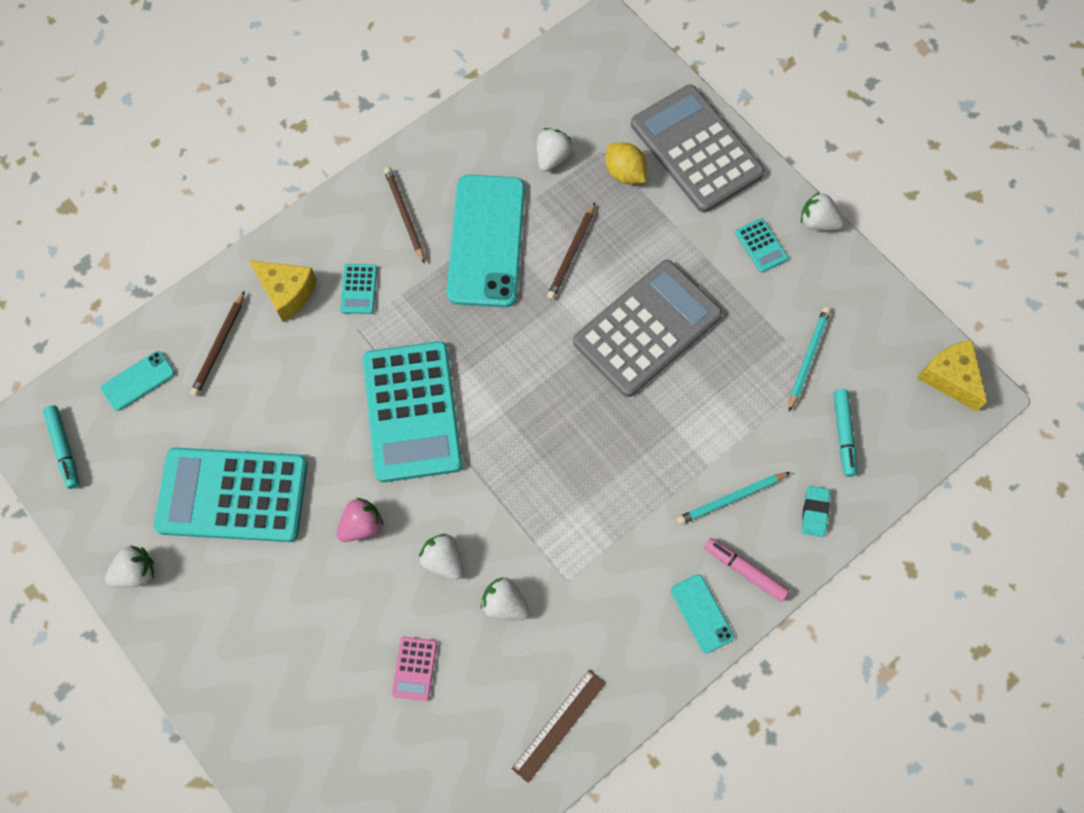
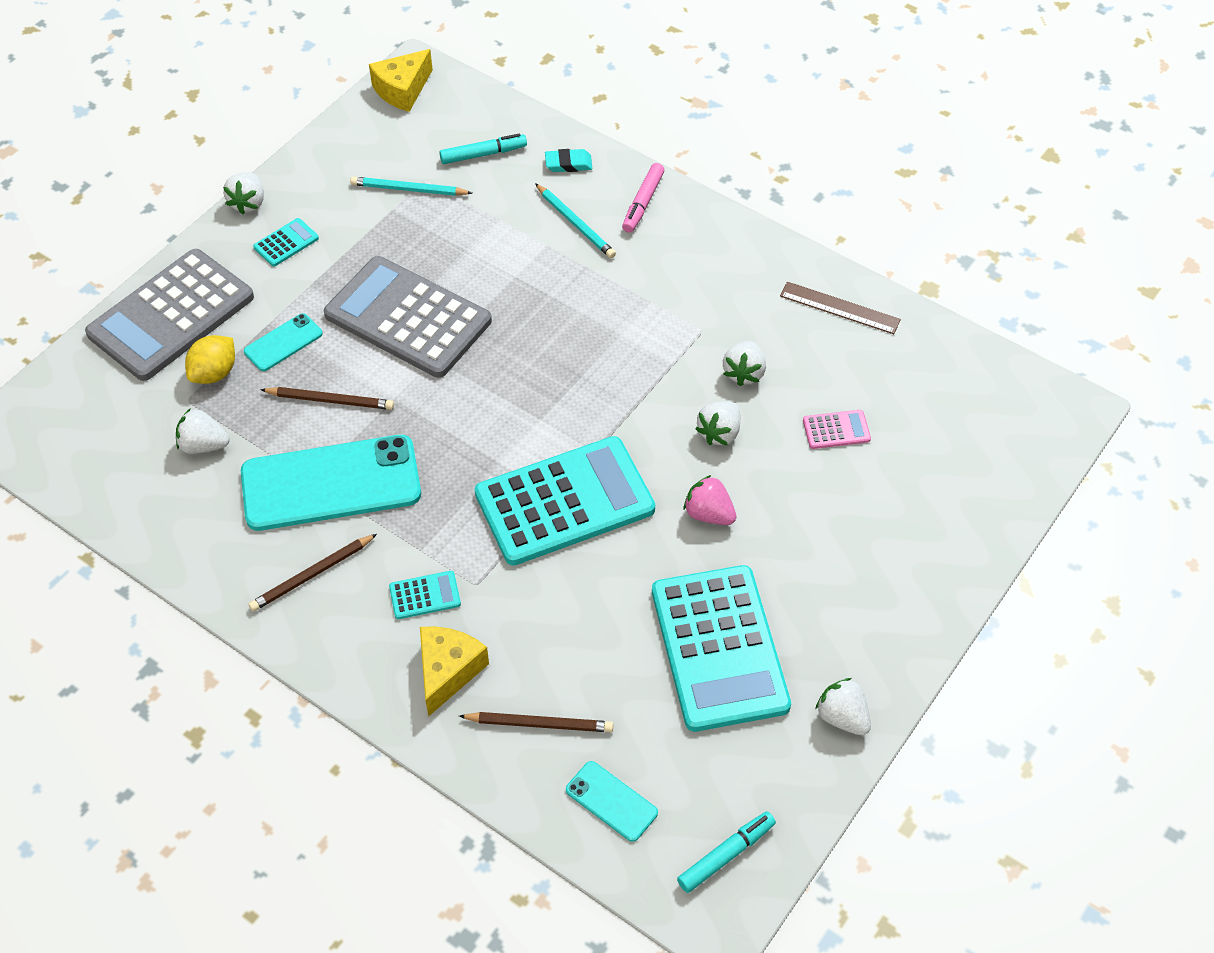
camera: 105 degrees left, 15 degrees down
(701, 613) = (695, 226): turquoise phone -> turquoise phone (283, 343)

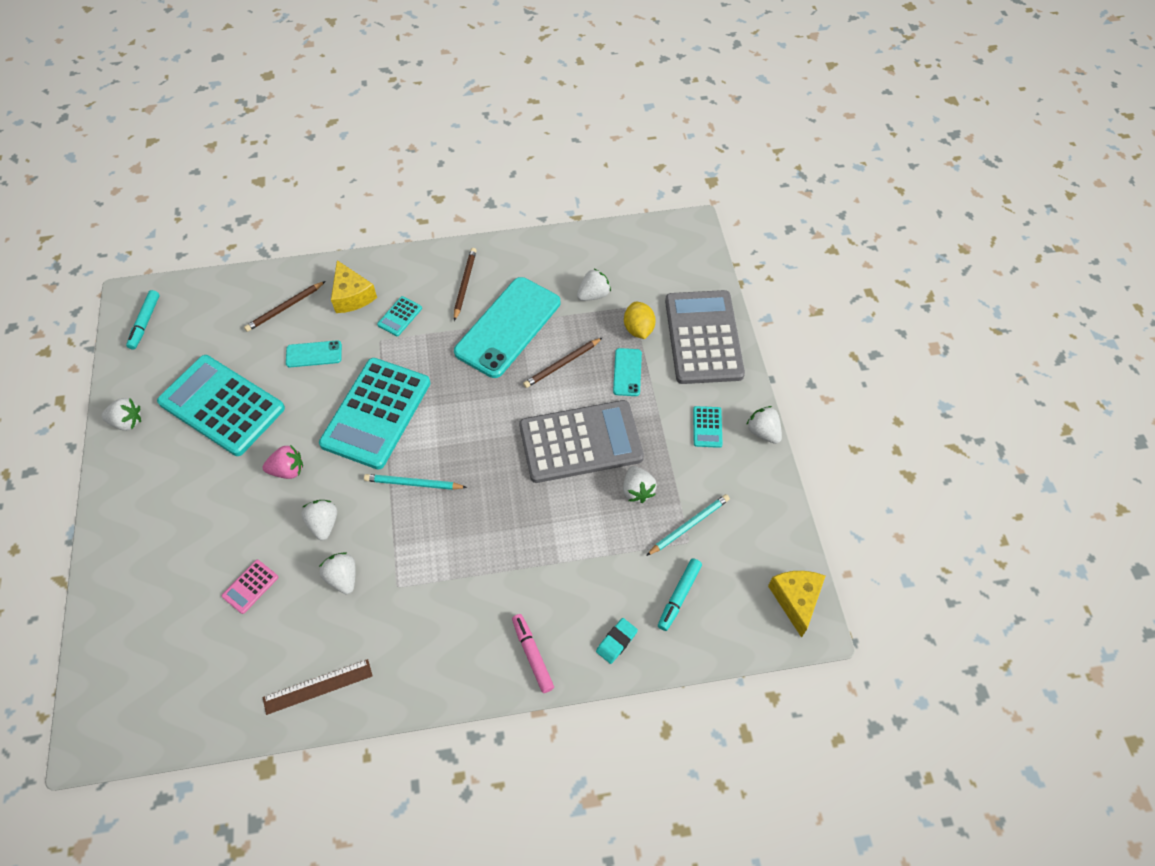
camera: 135 degrees right, 5 degrees up
(413, 244) = (637, 490): none -> white strawberry
(575, 223) = (558, 596): turquoise pencil -> turquoise pencil (413, 484)
(611, 801) = (220, 304): turquoise phone -> turquoise phone (314, 354)

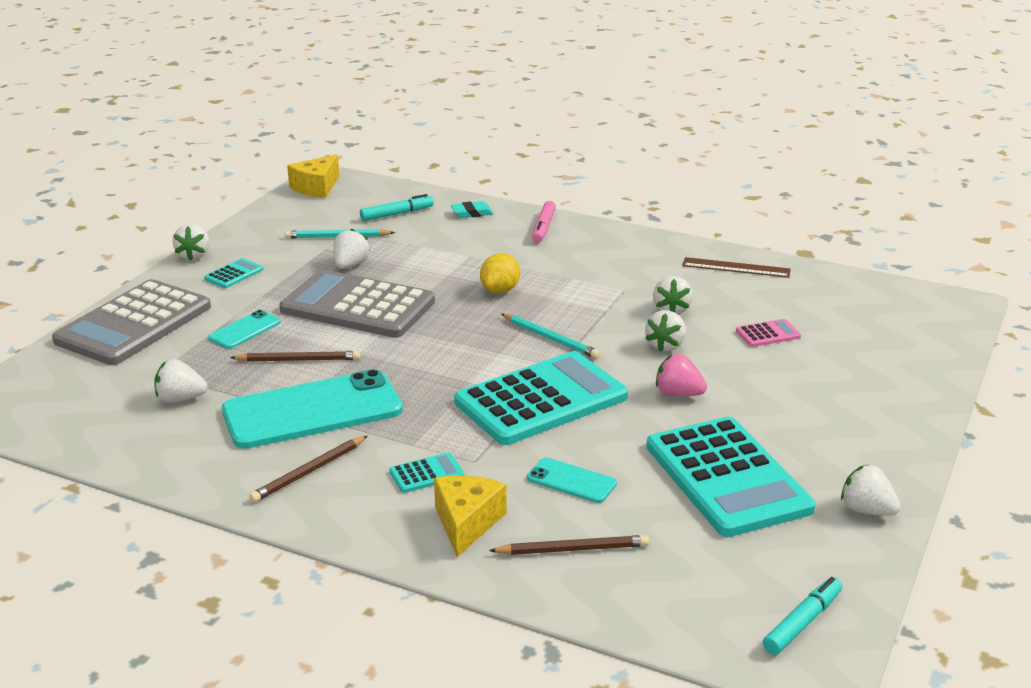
camera: 145 degrees left, 30 degrees down
(638, 329) = (182, 354): yellow lemon -> yellow lemon (500, 290)

